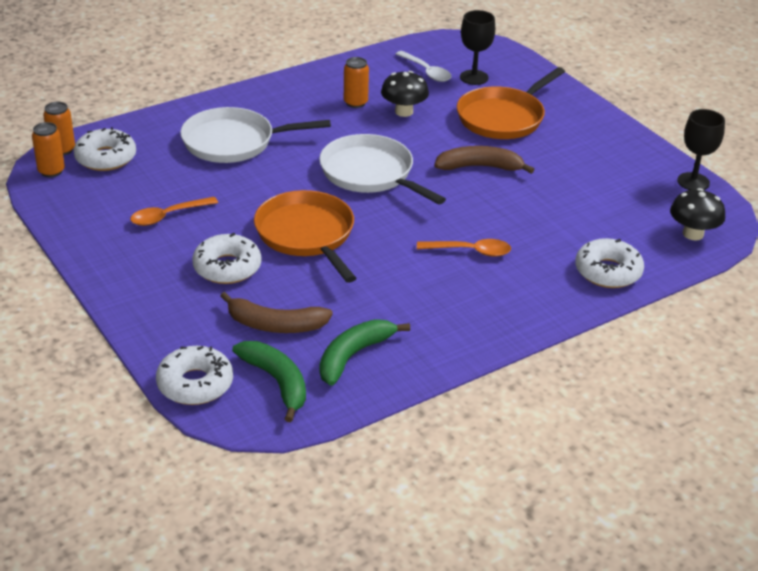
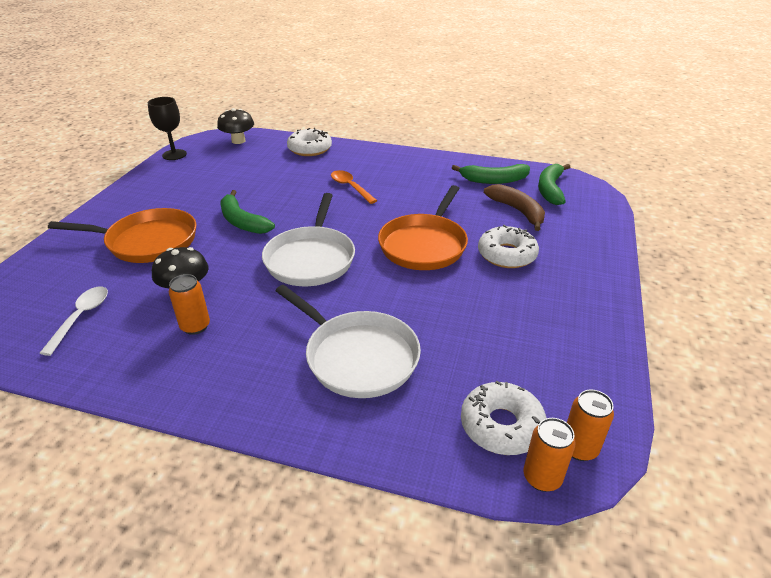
camera: 130 degrees left, 0 degrees up
(168, 216) = (507, 317): orange spoon -> none
(195, 384) = (599, 209): white donut -> none
(474, 77) = (74, 285): black goblet -> none
(479, 167) = (242, 221): brown banana -> green banana

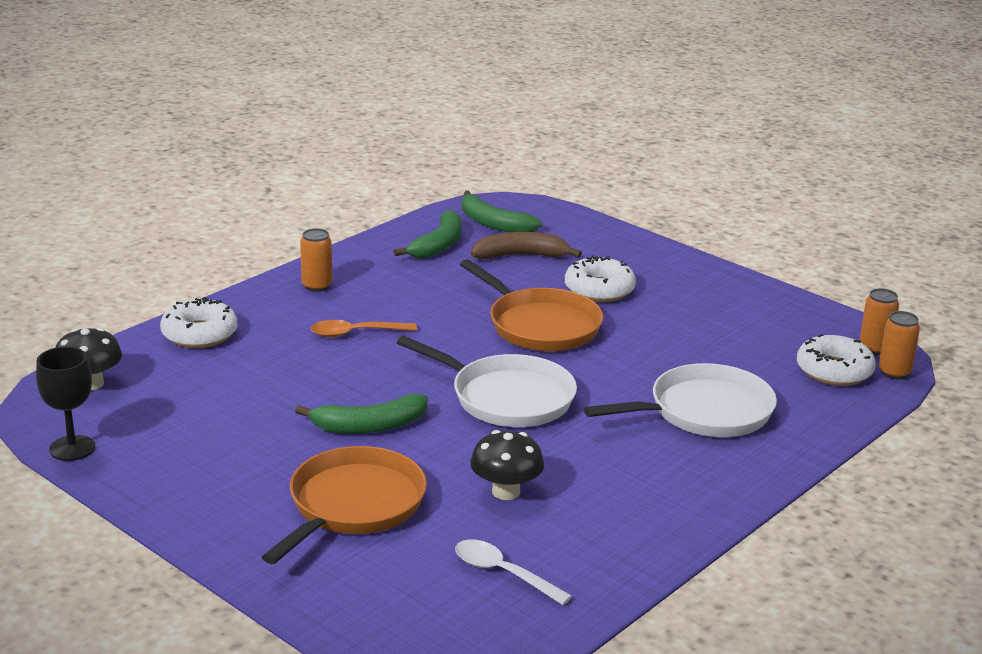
camera: 65 degrees left, 10 degrees down
(195, 326) = (584, 495): orange can -> orange can (317, 286)

